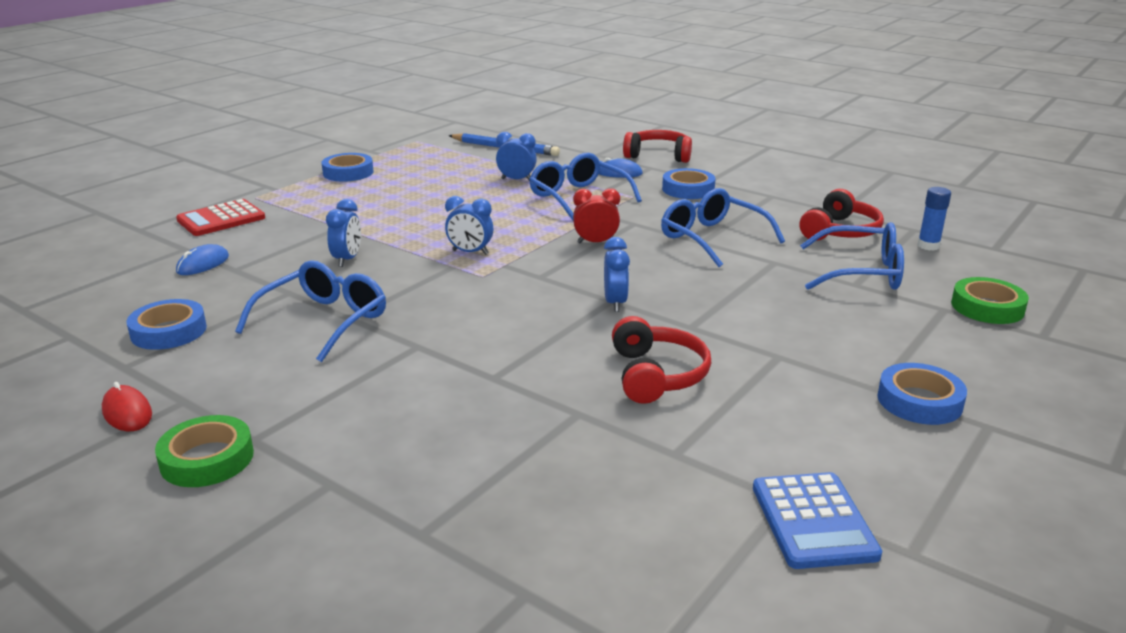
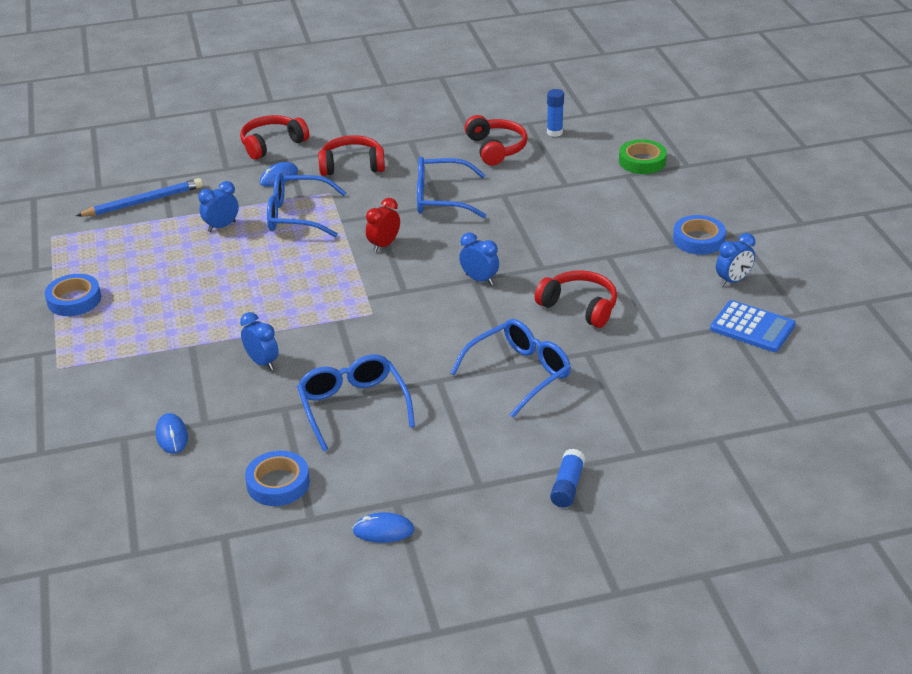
camera: 50 degrees left, 10 degrees up
(127, 413) = (383, 531): red mouse -> blue mouse
(207, 459) = (482, 509): green tape -> none
(221, 219) = (84, 400): red calculator -> none
(299, 502) = (567, 486): none -> blue glue stick
(470, 252) = (326, 303): blue clock -> blue clock (733, 281)
(688, 189) = (352, 165): blue tape -> red headphones
(862, 273) = (556, 174): blue glasses -> blue glasses (519, 373)

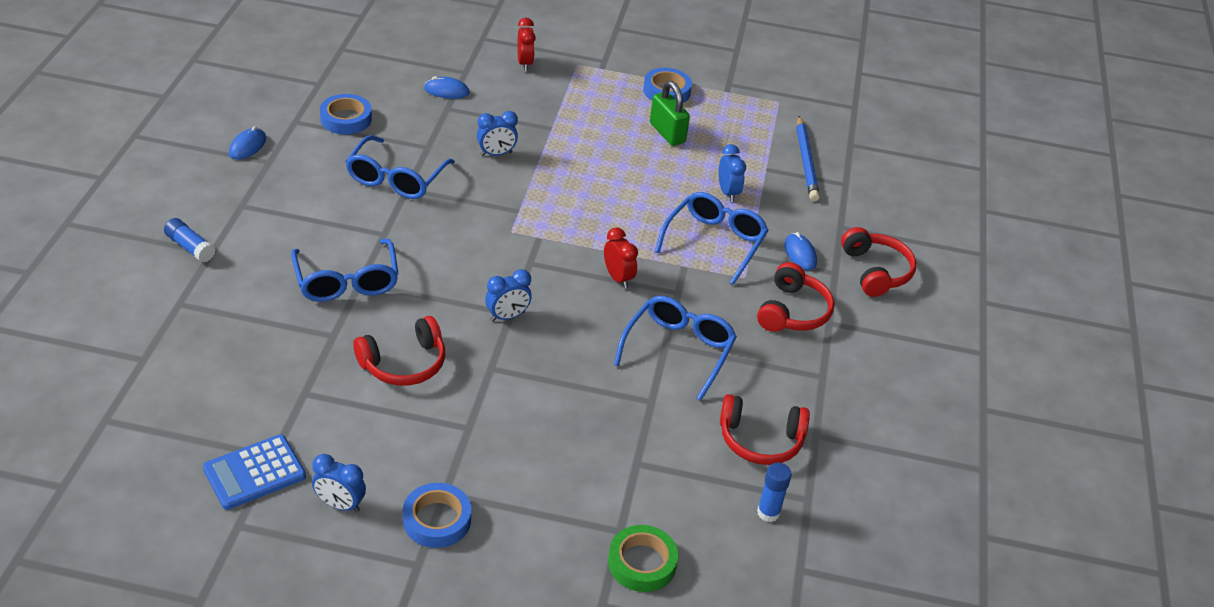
camera: 110 degrees right, 5 degrees up
(78, 403) = (525, 63): none -> red clock
(150, 279) = (667, 133): none -> green padlock
(353, 406) = (396, 179): blue glasses -> blue glasses turned 105 degrees clockwise
(733, 281) = (340, 505): blue clock -> blue clock turned 60 degrees counterclockwise

